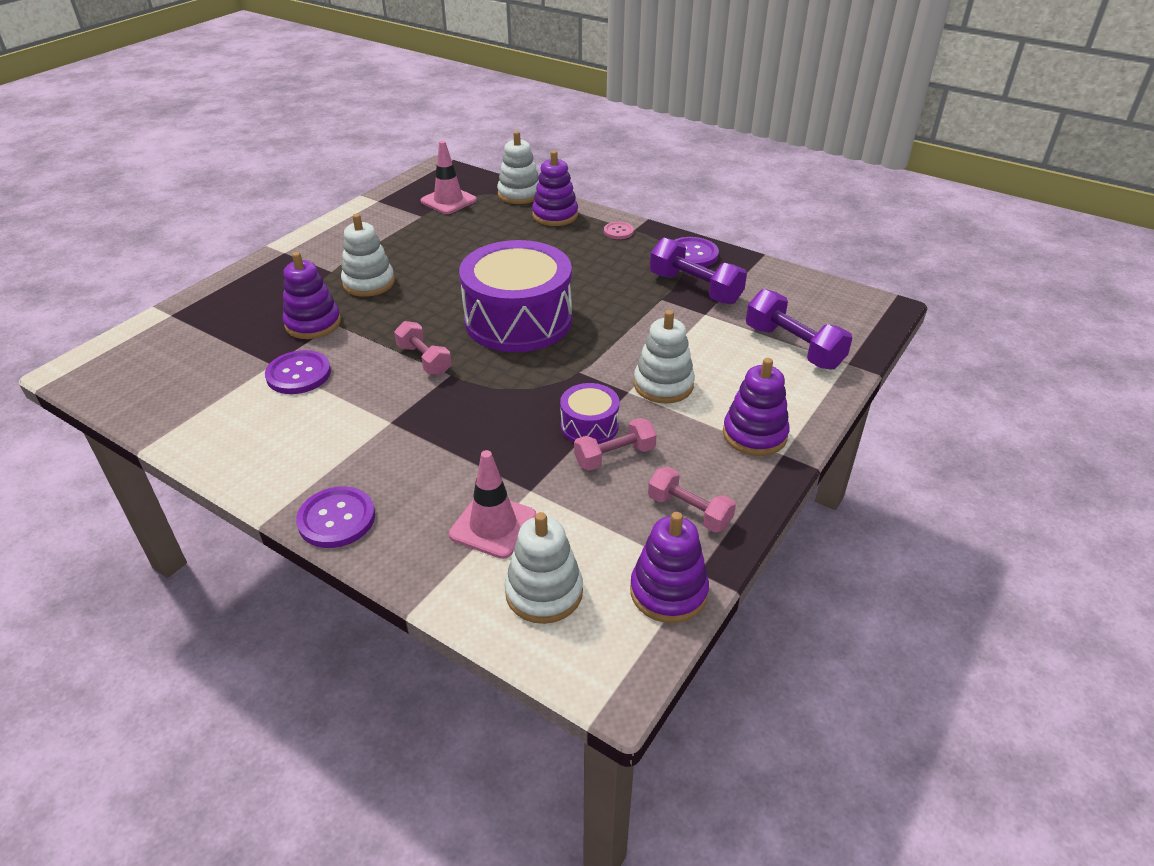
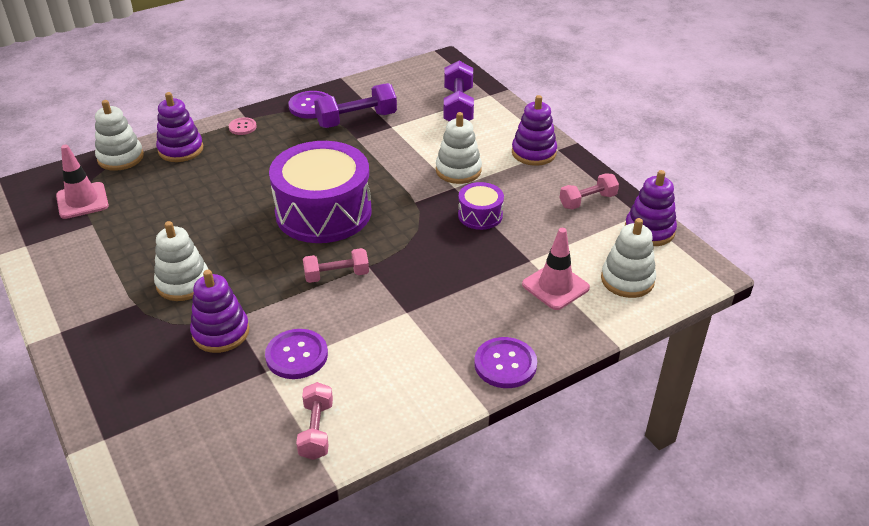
camera: 65 degrees left, 0 degrees up
(614, 456) = (519, 214): pink dumbbell -> pink dumbbell (316, 430)
(793, 347) = (458, 107): purple dumbbell -> purple dumbbell turned 75 degrees counterclockwise

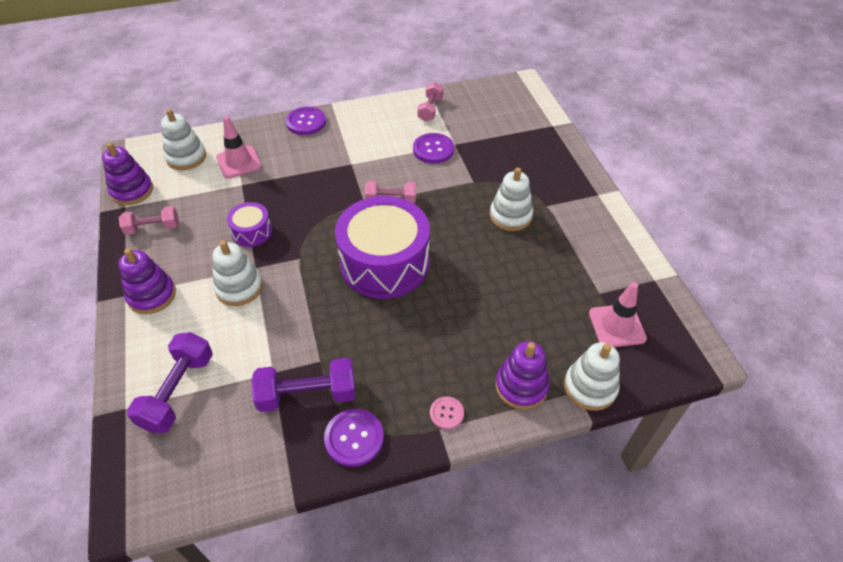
camera: 165 degrees left, 10 degrees up
(221, 332) = (482, 173): purple stacking toy -> none

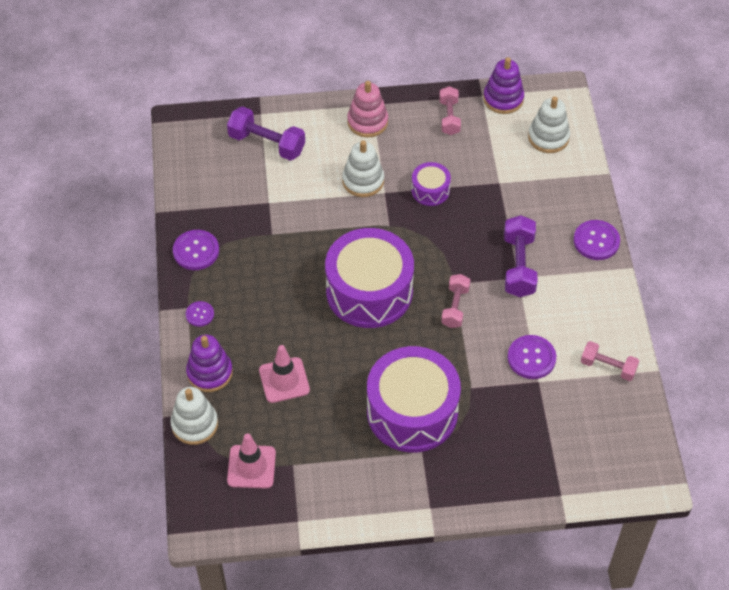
camera: 100 degrees right, 5 degrees up
(152, 295) = (367, 122): purple stacking toy -> pink stacking toy
(239, 162) = (534, 180): pink traffic cone -> pink traffic cone (284, 380)
(307, 394) = (242, 224): purple dumbbell -> purple dumbbell (519, 266)
(446, 413) = (200, 314): pink button -> purple button
(510, 216) = (412, 411): white stacking toy -> purple drum

